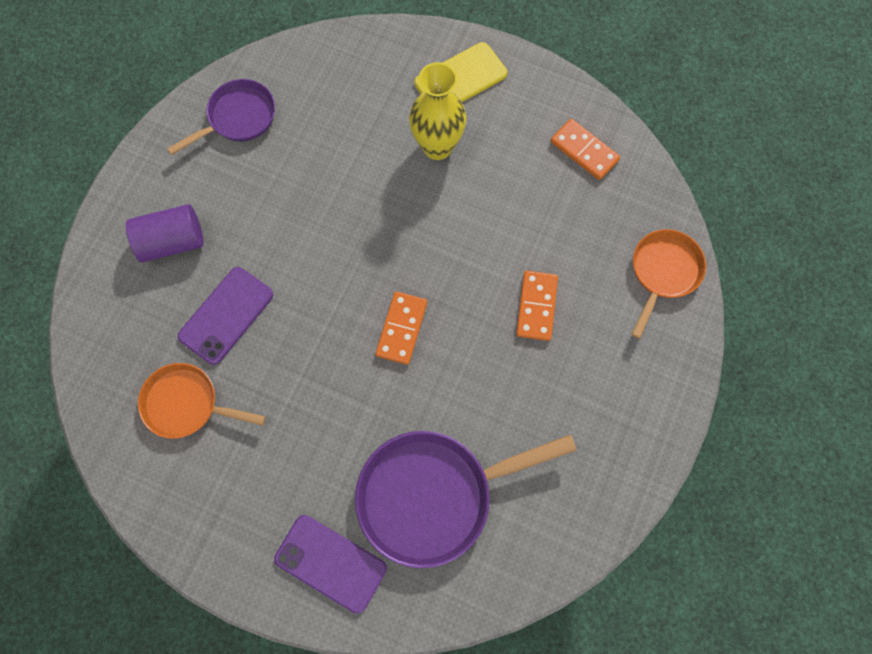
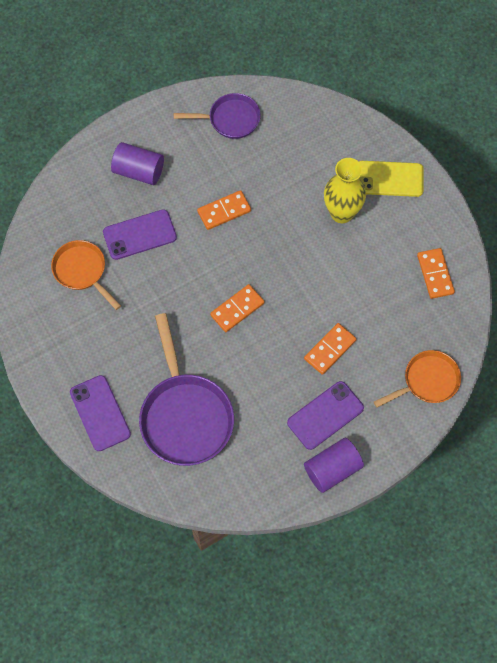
camera: 35 degrees right, 5 degrees down
(305, 226) = (224, 211): none -> orange domino
(433, 495) = (185, 416): purple pan -> purple pan turned 120 degrees counterclockwise
(586, 384) = (325, 415): none -> purple phone
(640, 441) = (332, 469): none -> purple cylinder

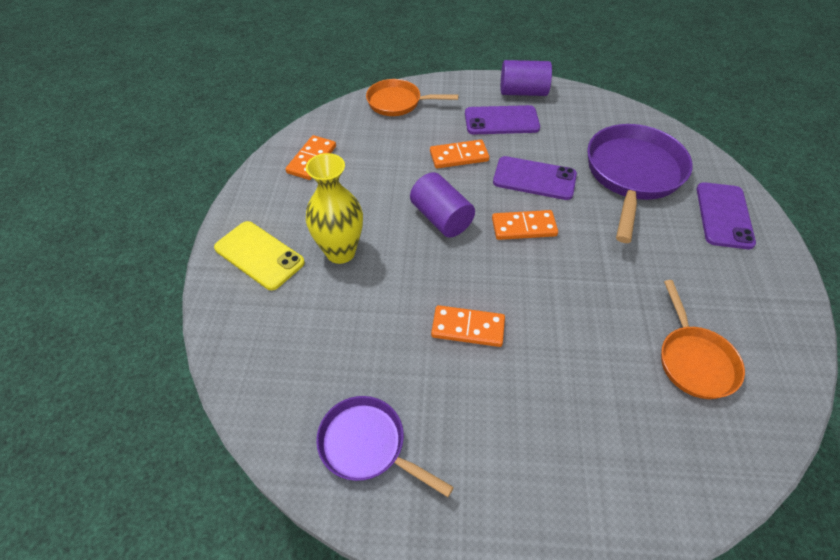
camera: 145 degrees left, 15 degrees down
(139, 171) = (549, 450): purple cylinder -> purple cylinder (441, 218)
(140, 235) = (594, 361): purple phone -> purple phone (534, 178)

